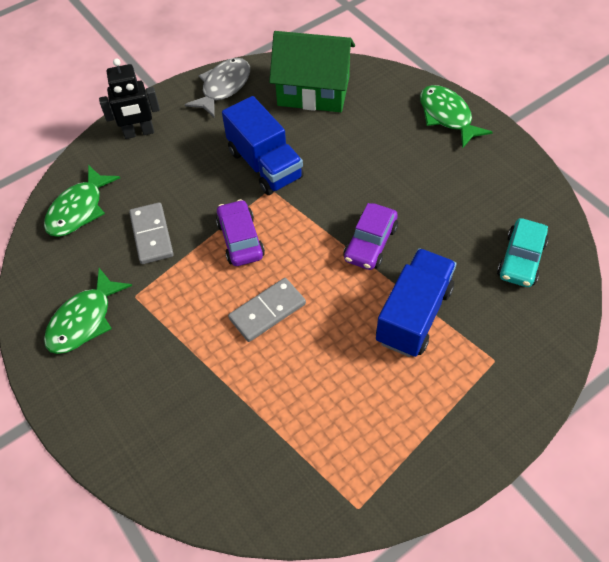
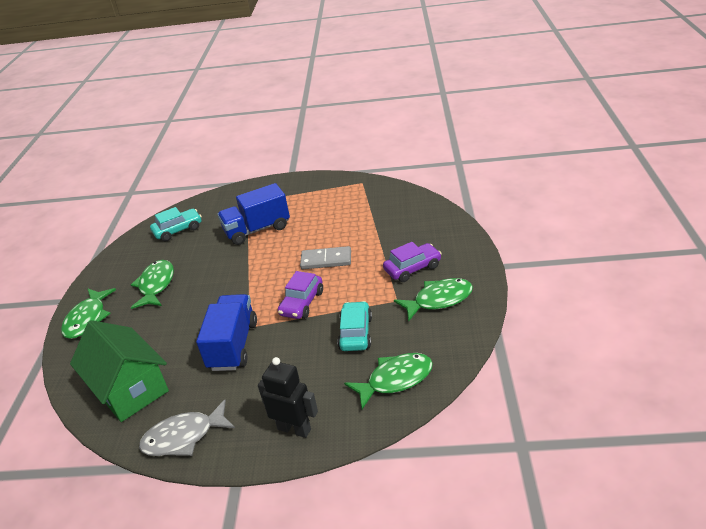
camera: 140 degrees left, 20 degrees down
(151, 235) = (355, 333): grey domino -> turquoise car
(370, 243) = (234, 268): purple car -> purple car (412, 268)
(432, 179) = (156, 285): none -> green fish

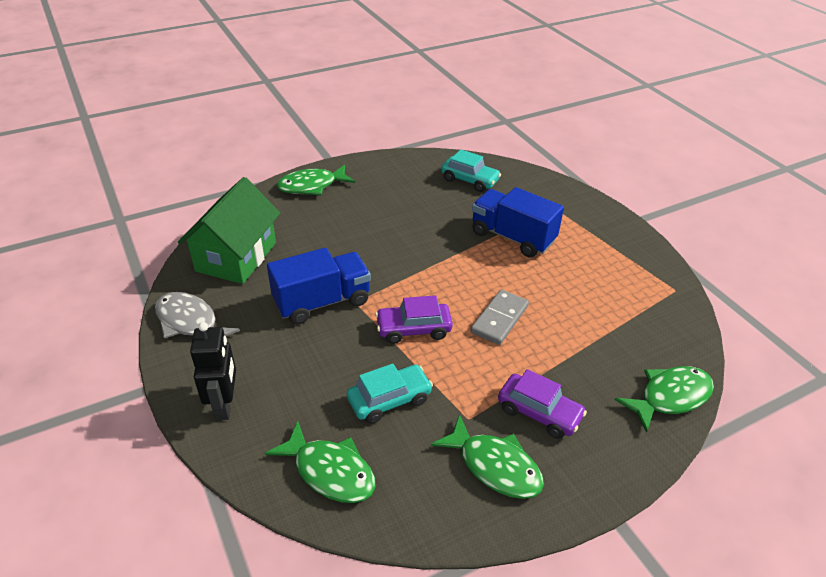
camera: 55 degrees right, 5 degrees up
(156, 285) = (379, 205): green fish -> green fish (670, 397)
(326, 260) = (499, 319): grey domino -> grey domino turned 60 degrees clockwise

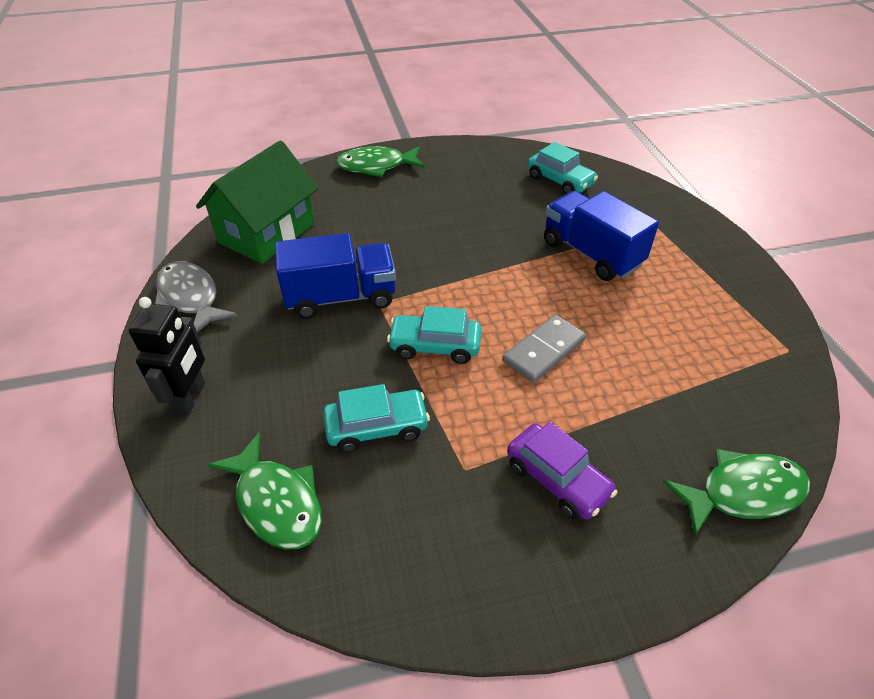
camera: 15 degrees right, 5 degrees up
(413, 329) = (435, 346): purple car -> turquoise car
(494, 466) = (478, 538): green fish -> none

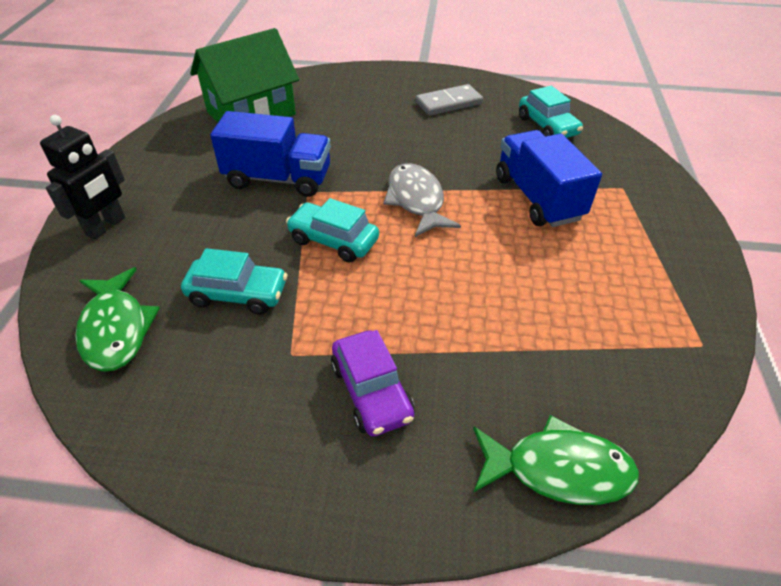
camera: 20 degrees right, 0 degrees up
(190, 298) = (158, 149): grey fish -> grey fish (416, 200)
(376, 166) = (379, 79): green fish -> none
(544, 351) = (433, 272): grey domino -> grey domino (448, 103)

